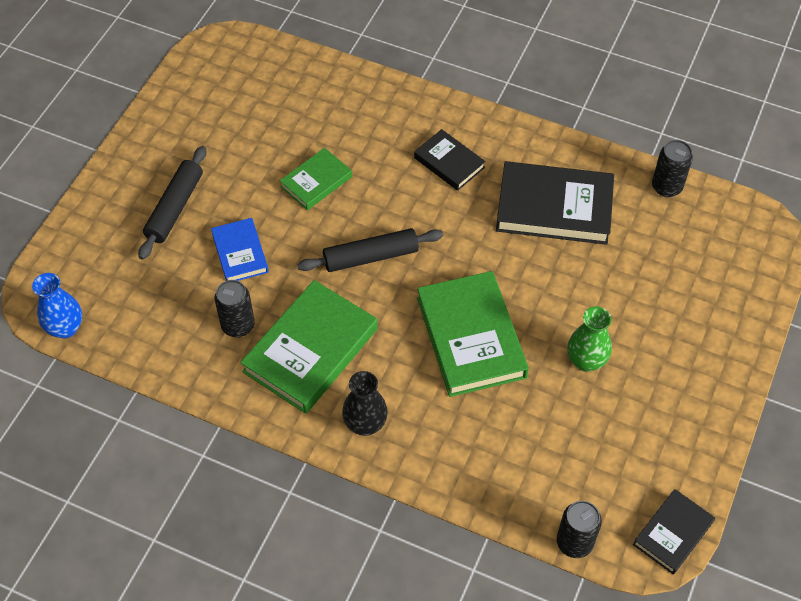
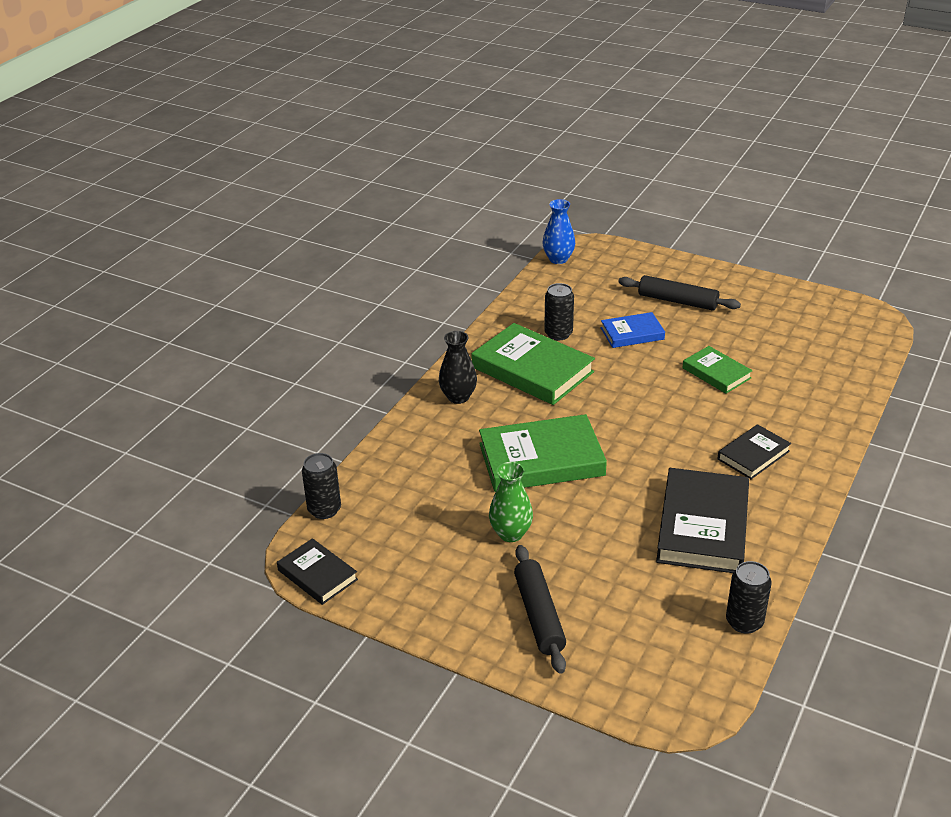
camera: 95 degrees right, 20 degrees down
(371, 257) = (631, 403): black rolling pin -> black rolling pin (539, 615)

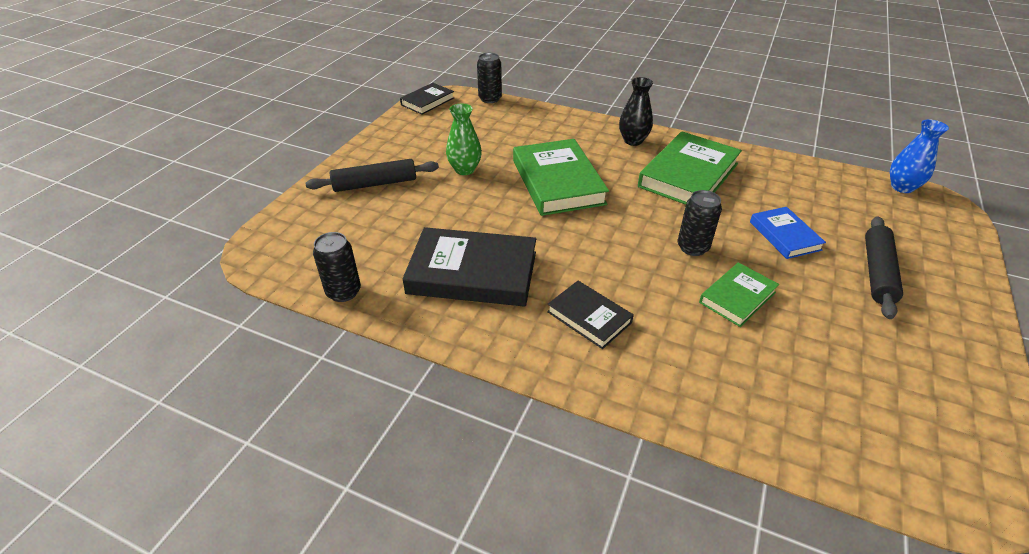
camera: 85 degrees right, 5 degrees up
(558, 334) = (756, 189): black can -> black can (693, 247)

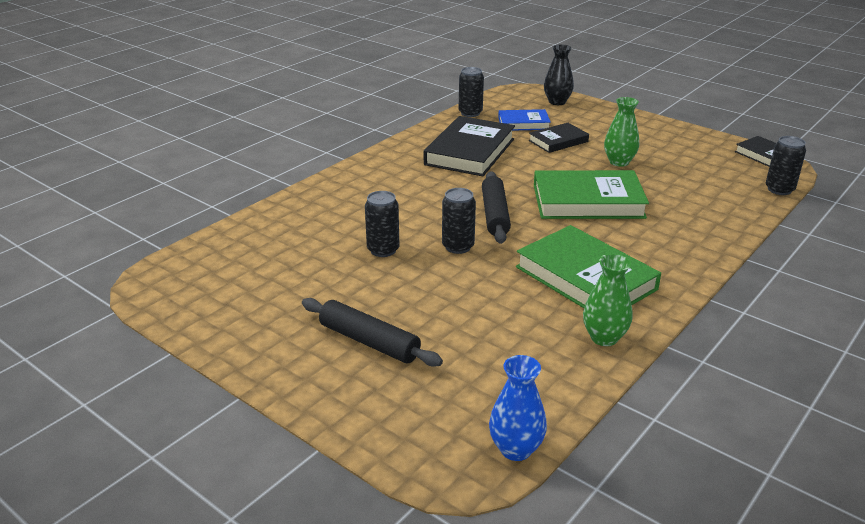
camera: 105 degrees right, 10 degrees down
(375, 184) = (602, 126): black rolling pin -> black rolling pin (495, 215)
(589, 317) = (399, 185): black book -> black book (558, 141)
(633, 141) = (671, 260): black vase -> black vase (557, 102)
(737, 297) = (383, 250): green book -> black can
(757, 163) = (604, 338): none -> green vase
(784, 236) = (452, 305): blue book -> blue book (523, 123)

